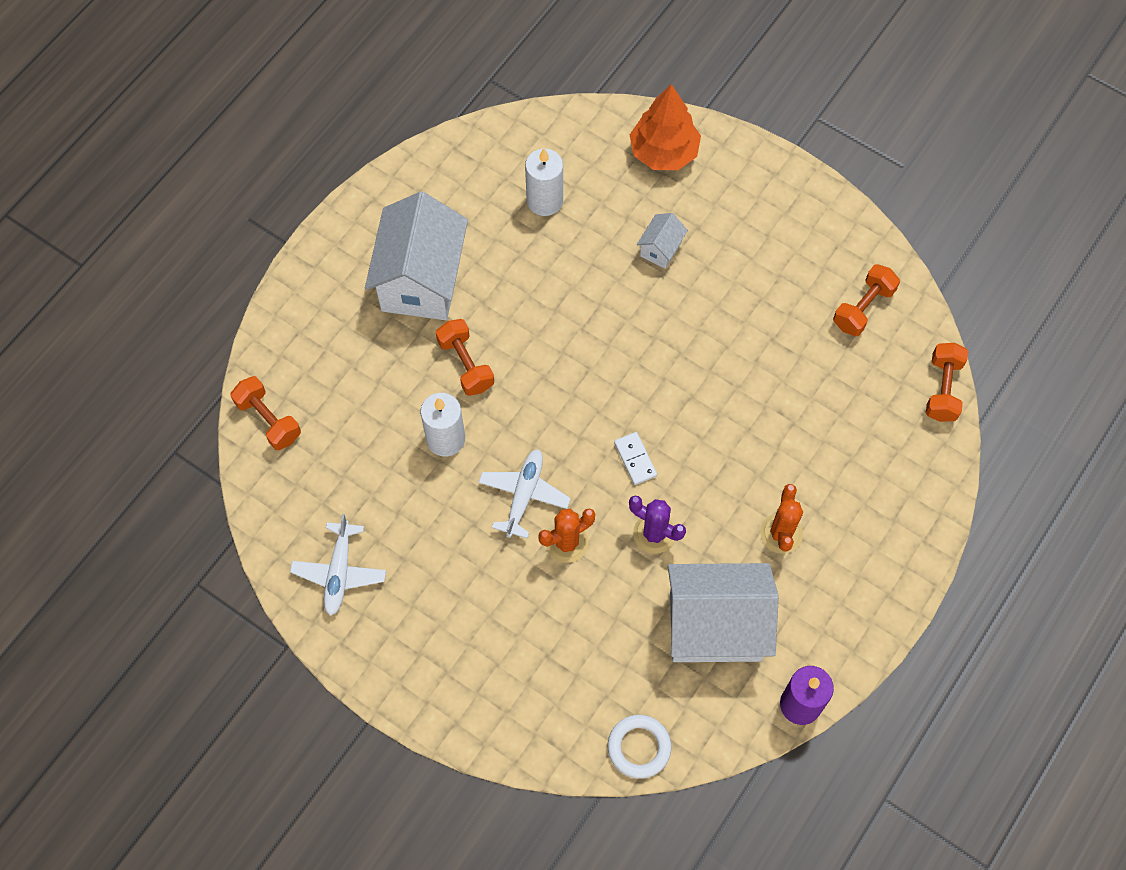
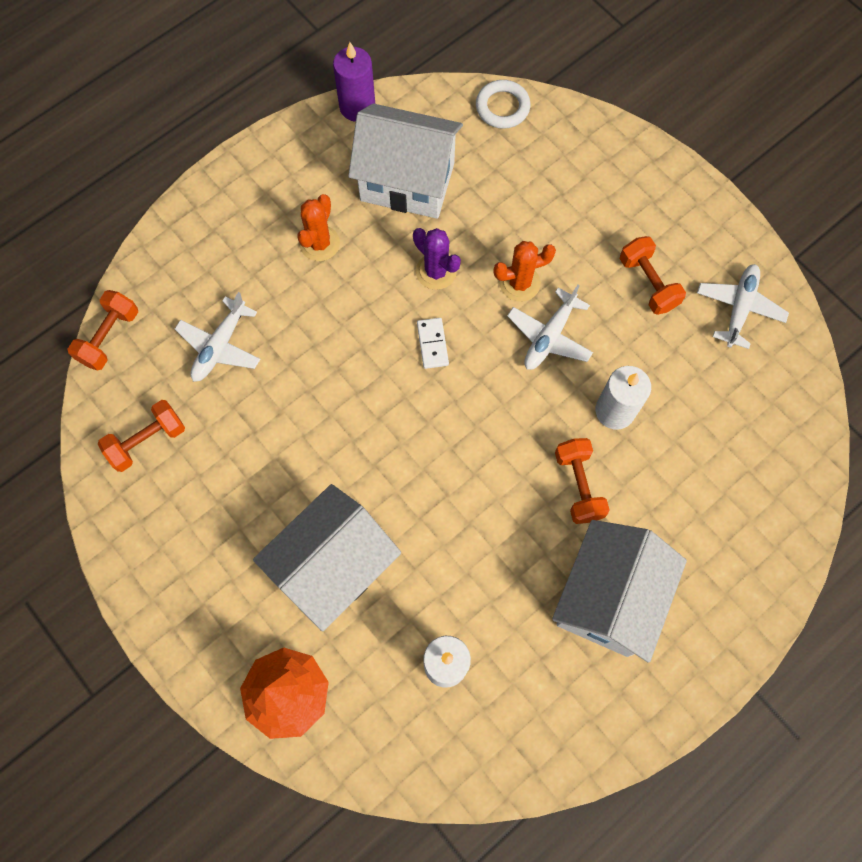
camera: 165 degrees left, 5 degrees up
(268, 420) = (794, 477): orange dumbbell -> orange dumbbell (648, 283)
(660, 249) = (333, 566): white house -> white house, size x2.29
(835, 407) = (220, 346): none -> white plane

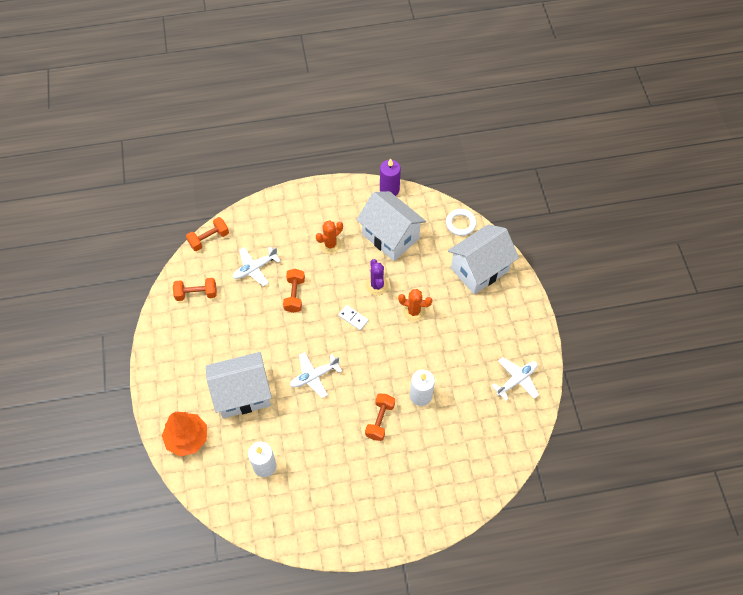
camera: 30 degrees right, 10 degrees down
(432, 344) = (353, 318): white domino -> white domino turned 75 degrees counterclockwise
(549, 336) = (411, 344): white plane -> white plane (314, 376)
(608, 598) = (359, 479): white house -> white house (479, 269)
(648, 283) = (478, 344): orange dumbbell -> orange dumbbell (294, 295)

